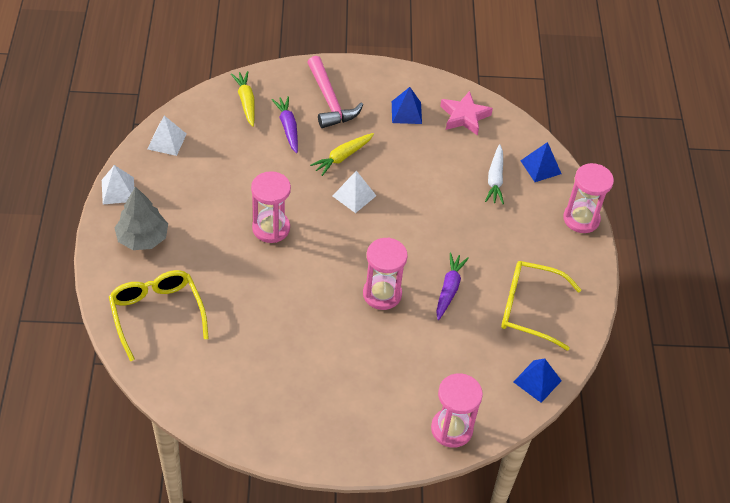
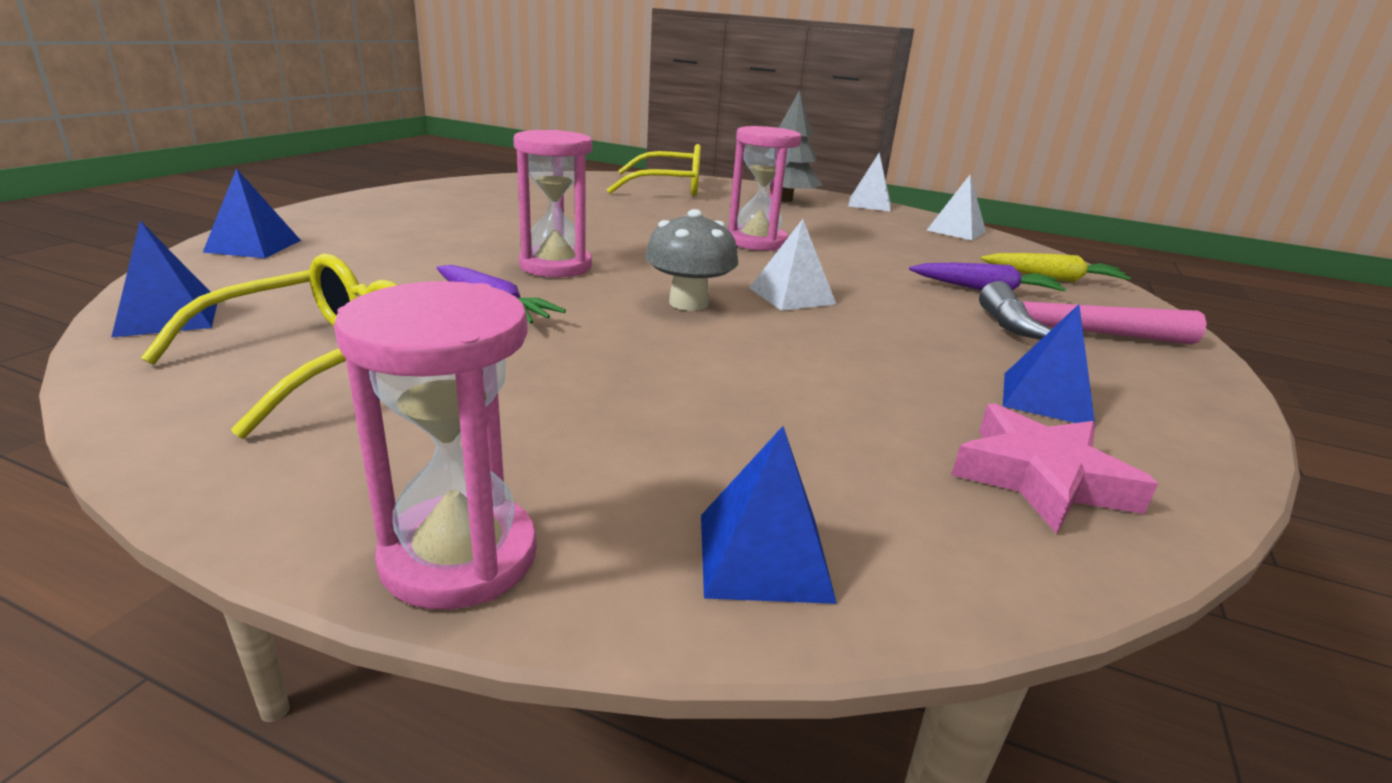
camera: 115 degrees right, 25 degrees down
(342, 157) = (898, 309): yellow carrot -> none
(392, 228) = (688, 303): none -> grey mushroom
(451, 429) = (253, 246): pink hourglass -> blue pyramid
(495, 179) = (754, 447): white carrot -> none

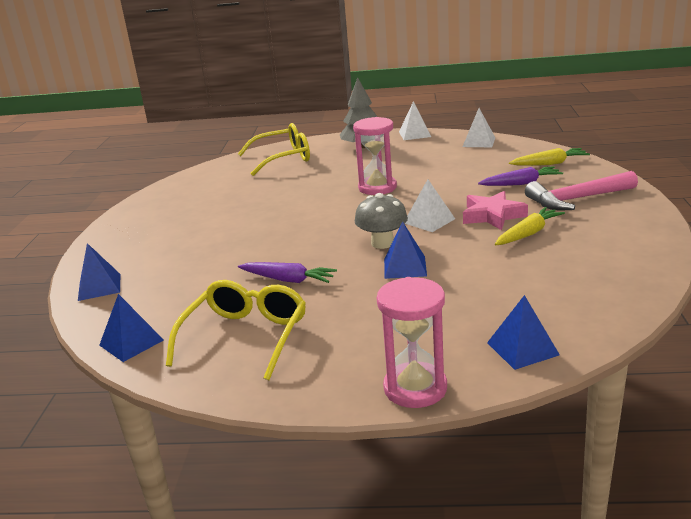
camera: 15 degrees left, 0 degrees up
(555, 266) = (287, 242): pink hourglass -> none
(945, 356) = (528, 234): none -> yellow carrot
(1041, 478) = (602, 282): pink star -> pink star (492, 216)
(1047, 398) = (585, 242): blue pyramid -> blue pyramid (405, 267)

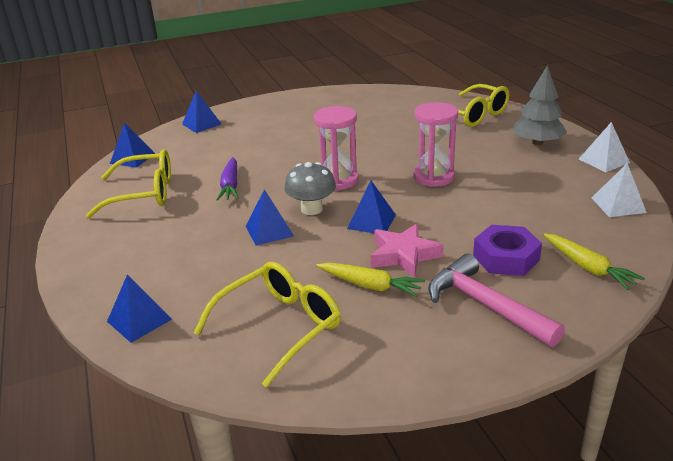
camera: 65 degrees right, 5 degrees up
(415, 388) = (80, 279): pink hourglass -> pink hourglass (338, 180)
(429, 221) = (371, 221): white pyramid -> blue pyramid
(521, 183) = (506, 258): purple carrot -> purple nut
(568, 276) = (279, 327): none -> yellow glasses

